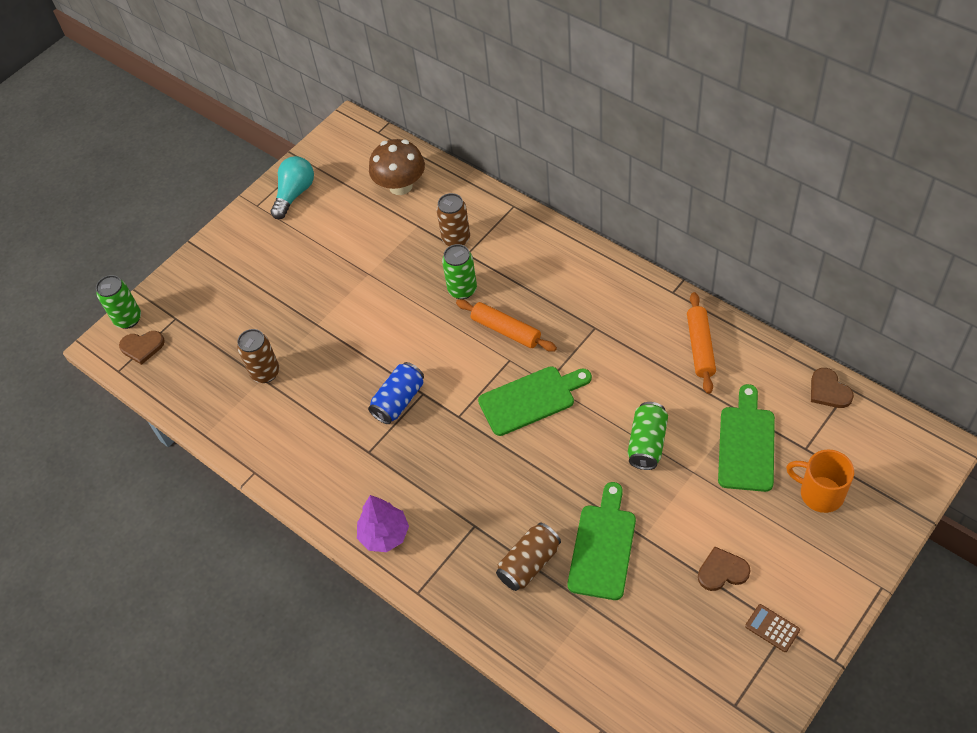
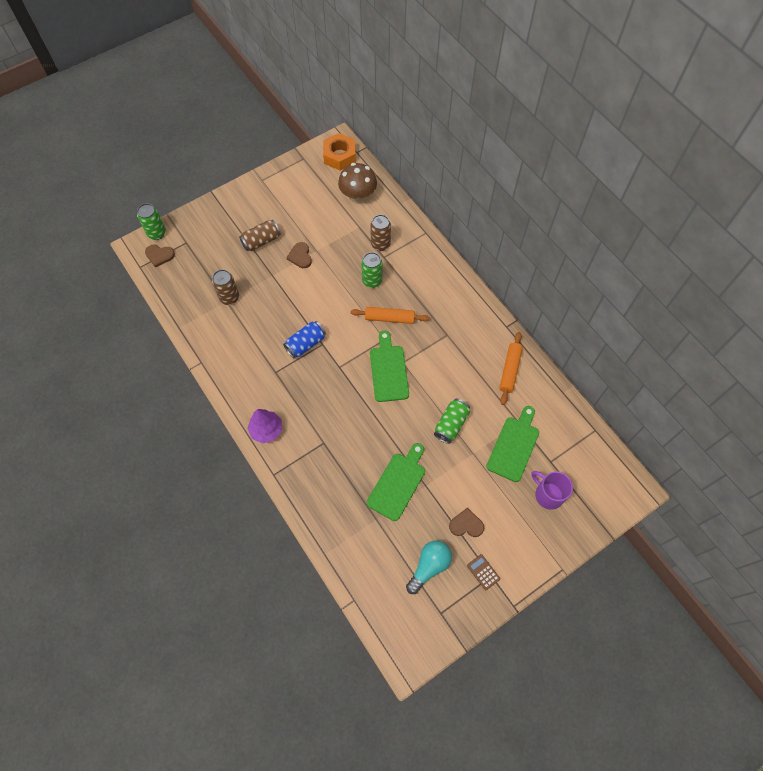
camera: 10 degrees right, 10 degrees up
(294, 194) = (288, 179): turquoise light bulb -> turquoise light bulb (429, 566)
(356, 143) = (339, 156): none -> orange nut
(506, 330) = (389, 318): orange rolling pin -> orange rolling pin turned 45 degrees counterclockwise
(529, 563) = (348, 479): brown can -> brown can (261, 241)
(531, 399) = (388, 370): green cutting board -> green cutting board turned 90 degrees counterclockwise
(820, 493) = (548, 494): orange mug -> purple mug
(829, 390) = (581, 427): brown heart -> brown heart (300, 256)

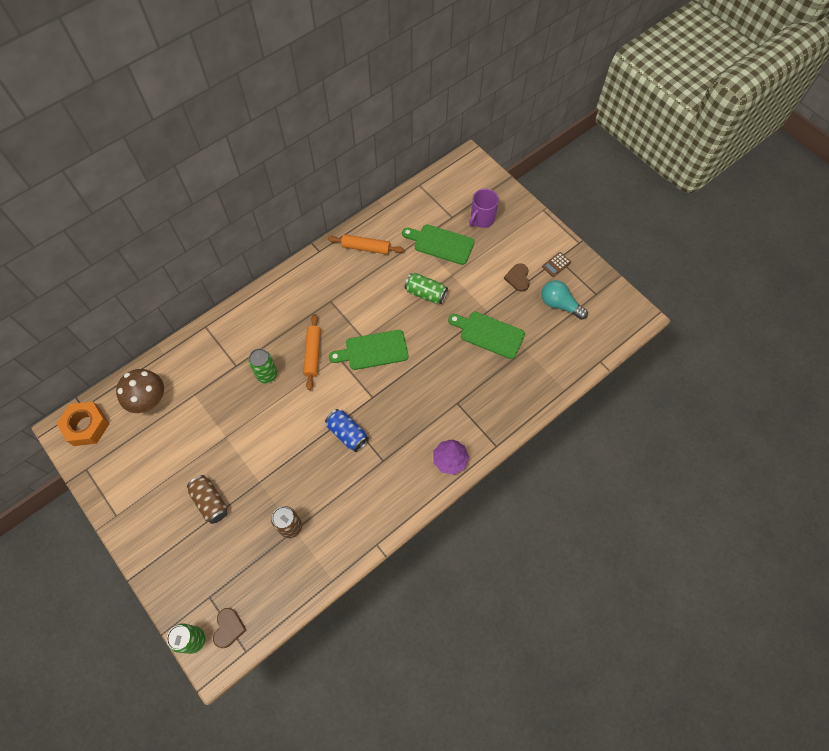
camera: 95 degrees left, 0 degrees up
(300, 256) = (233, 454): brown heart -> none
(380, 244) = (219, 370): brown can -> none

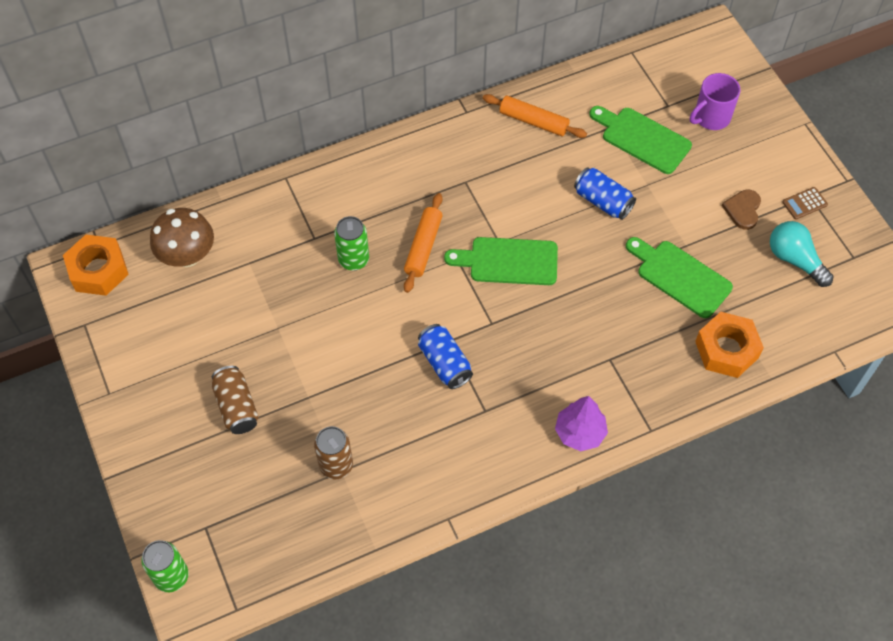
camera: 15 degrees right, 5 degrees down
(228, 628) = (221, 574): brown heart -> none
(425, 293) = (603, 201): green can -> blue can
(531, 377) = (726, 350): none -> orange nut

